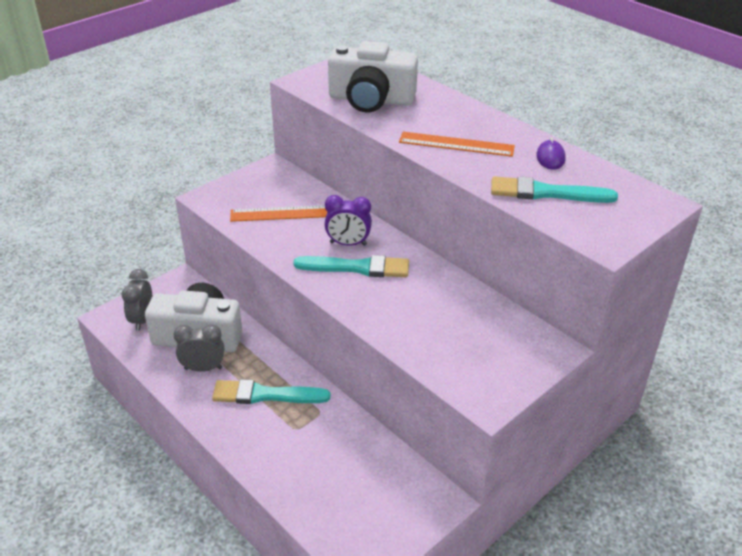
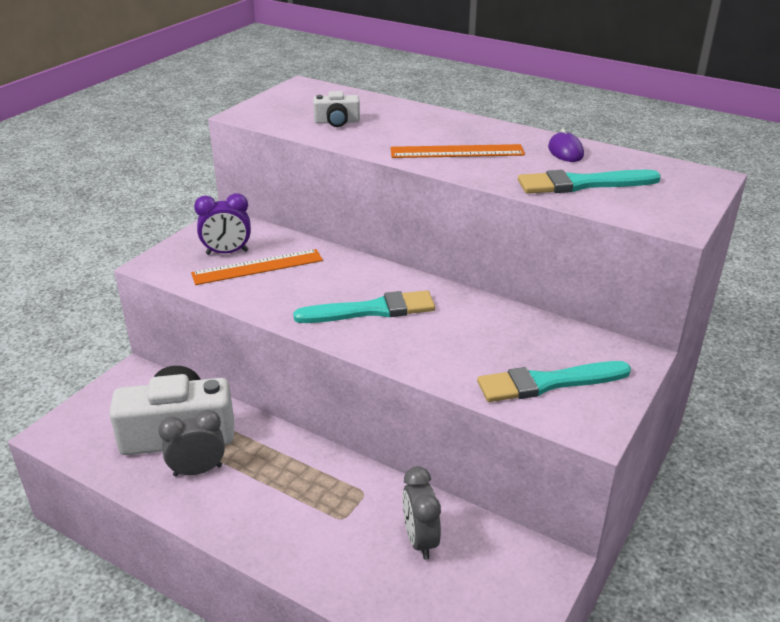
camera: 15 degrees left, 5 degrees down
(142, 319) = (97, 428): grey clock -> grey clock (420, 540)
(265, 395) = (288, 486): turquoise brush -> turquoise brush (548, 383)
(348, 244) = (349, 287): purple clock -> purple clock (227, 252)
(371, 99) = (337, 122): white camera -> white camera, size x0.45

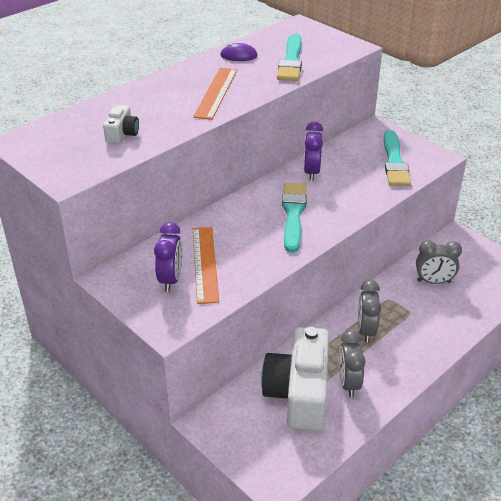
camera: 75 degrees left, 5 degrees up
(294, 476) = (366, 331): none -> grey clock
(473, 312) = (311, 172): none -> purple clock

